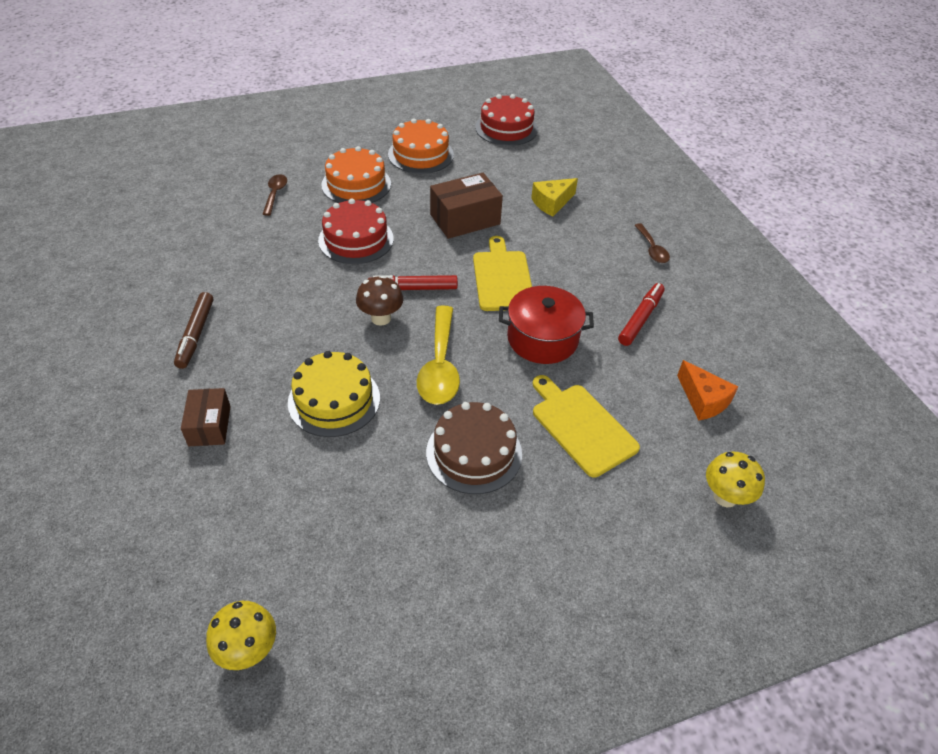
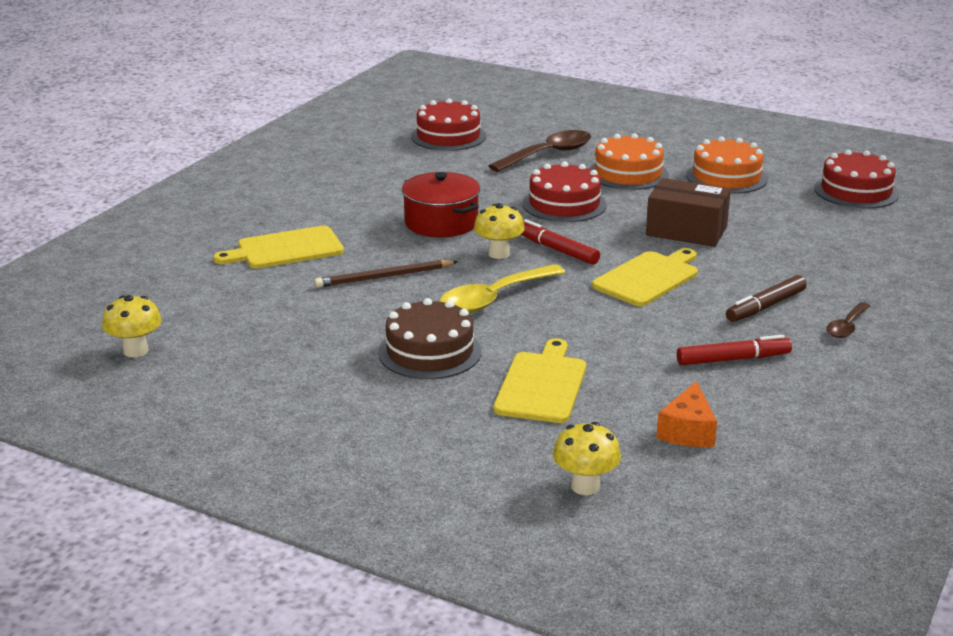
camera: 50 degrees right, 20 degrees down
(170, 214) = (448, 136): none -> red cake
(196, 335) = (354, 203): brown marker -> brown marker (765, 306)
(209, 426) = (285, 249): brown box -> yellow cutting board
(275, 194) = (548, 154): brown spoon -> brown spoon, size x1.80
(334, 400) = (384, 277): yellow cake -> brown pencil
(381, 318) = (498, 254): brown mushroom -> yellow mushroom
(542, 339) = (611, 326): red pot -> red pot (441, 223)
(552, 203) = (799, 255): yellow cheese -> none

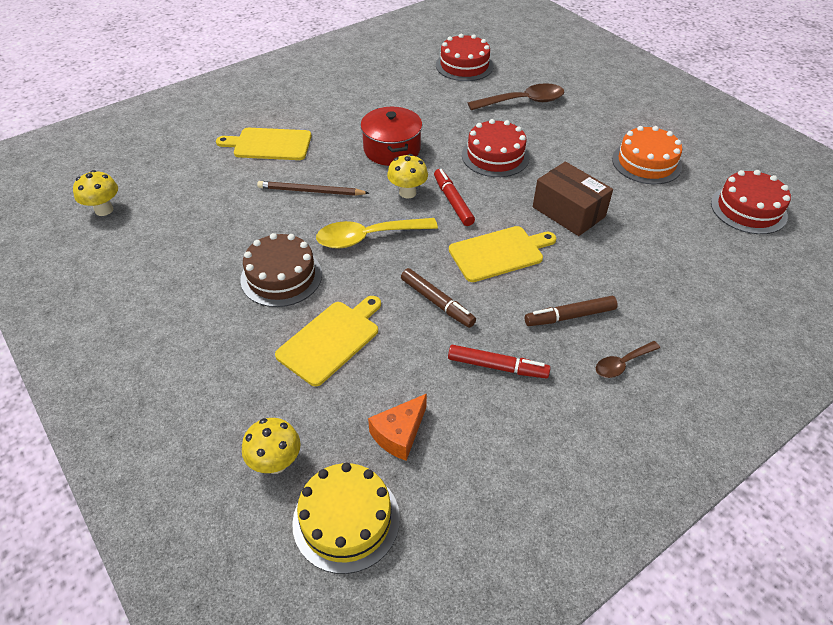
camera: 25 degrees right, 20 degrees up
(624, 329) = (437, 302): none -> brown marker
(628, 173) = (569, 137): orange cake -> none
(700, 502) = (346, 520): none -> yellow cake

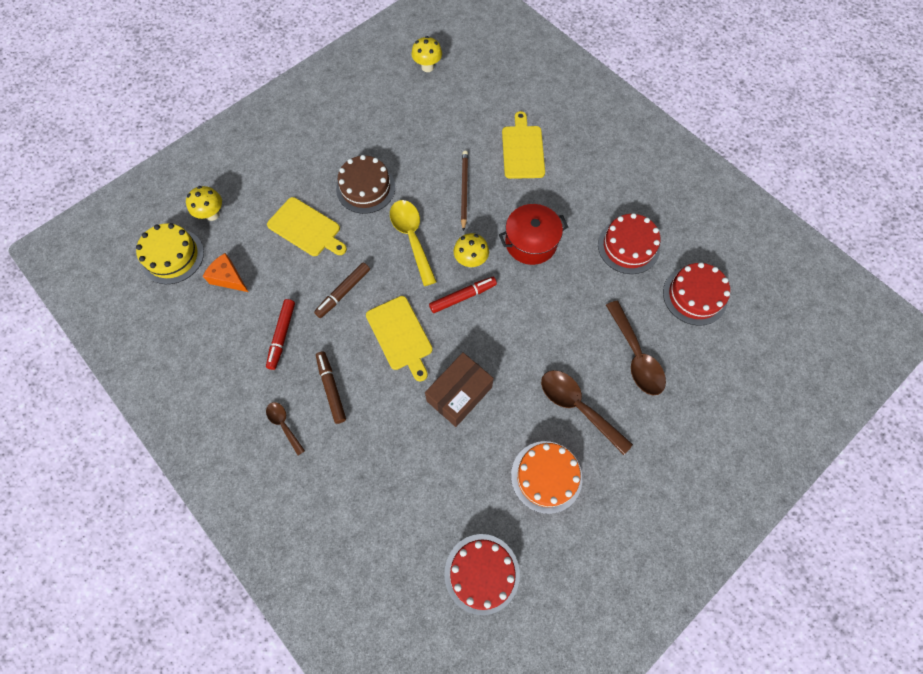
camera: 85 degrees right, 20 degrees up
(495, 156) = (534, 330): red cake -> red cake (628, 246)
(575, 138) = (577, 407): none -> brown spoon

